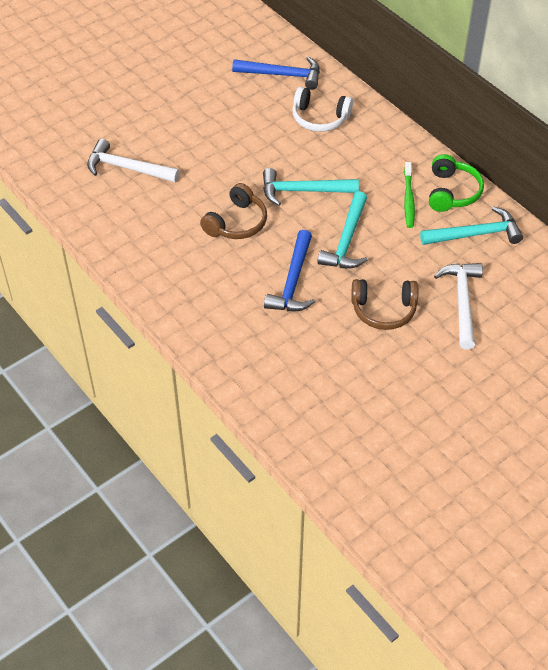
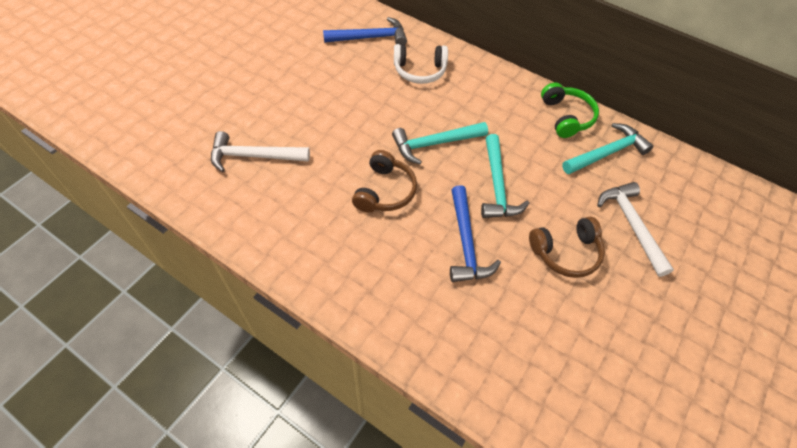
camera: 20 degrees left, 5 degrees up
(408, 199) = (532, 131): green toothbrush -> none

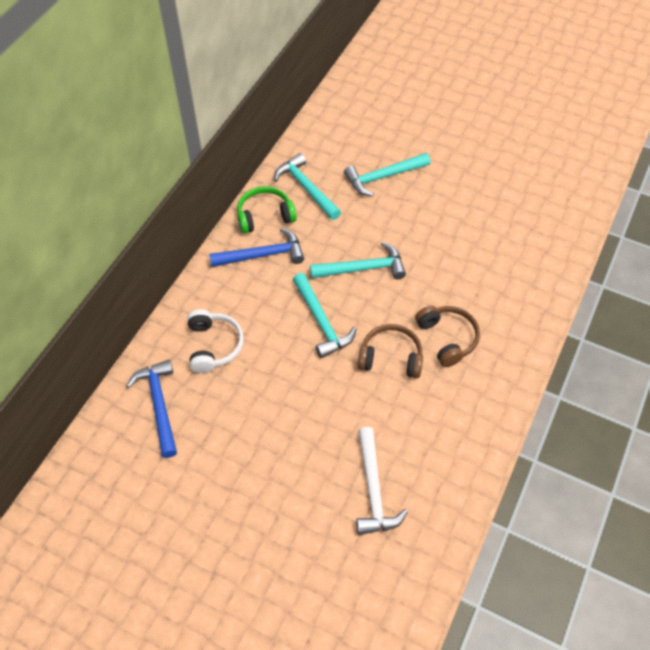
camera: 95 degrees left, 0 degrees up
(466, 243) = (432, 289): blue hammer -> blue hammer (263, 255)
(566, 253) = (422, 220): brown headphones -> brown headphones (447, 338)
(631, 225) = (383, 177): white hammer -> turquoise hammer

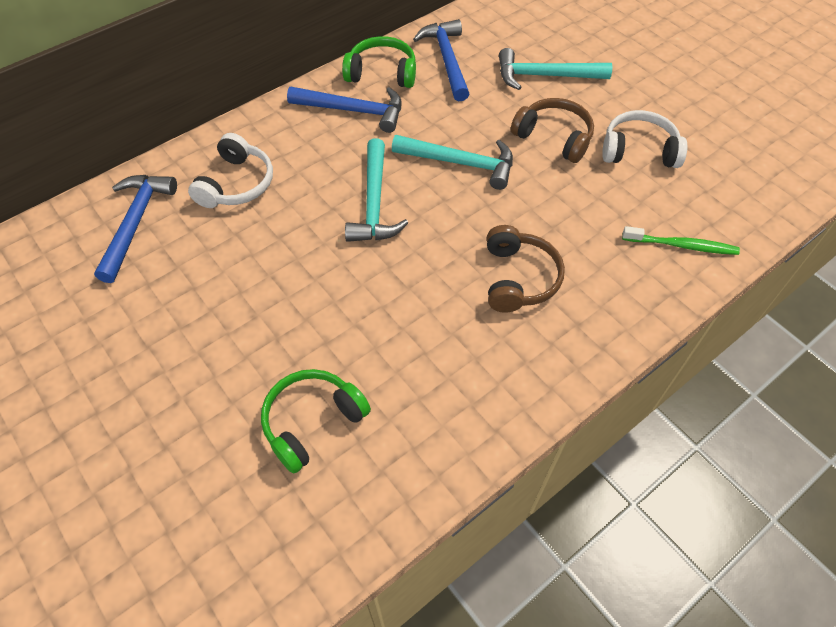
camera: 25 degrees right, 0 degrees up
(306, 188) = (447, 60): turquoise hammer -> blue hammer
(373, 490) = (312, 422): white hammer -> green headphones
(391, 357) = (433, 273): brown headphones -> brown headphones (554, 137)
(475, 214) = (639, 150): none -> white headphones
(535, 274) = (681, 245): none -> green toothbrush

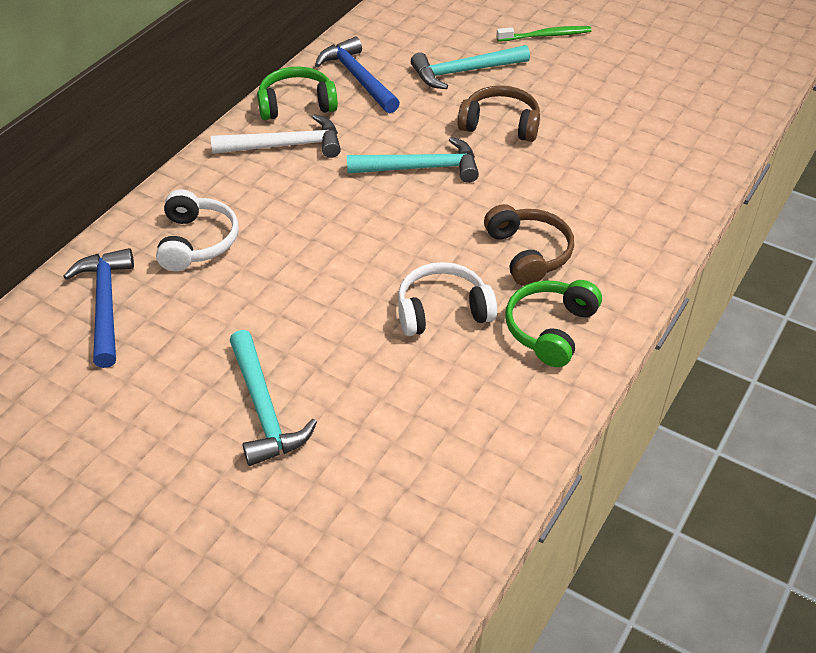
camera: 20 degrees left, 10 degrees down
(312, 422) = (394, 428): green headphones -> green headphones (550, 329)
(353, 111) = (285, 146): blue hammer -> white hammer
(374, 203) = (352, 224): turquoise hammer -> turquoise hammer (264, 409)
(639, 150) = (586, 117): white headphones -> white headphones (442, 310)
(681, 245) = (663, 188): green toothbrush -> green toothbrush (545, 36)

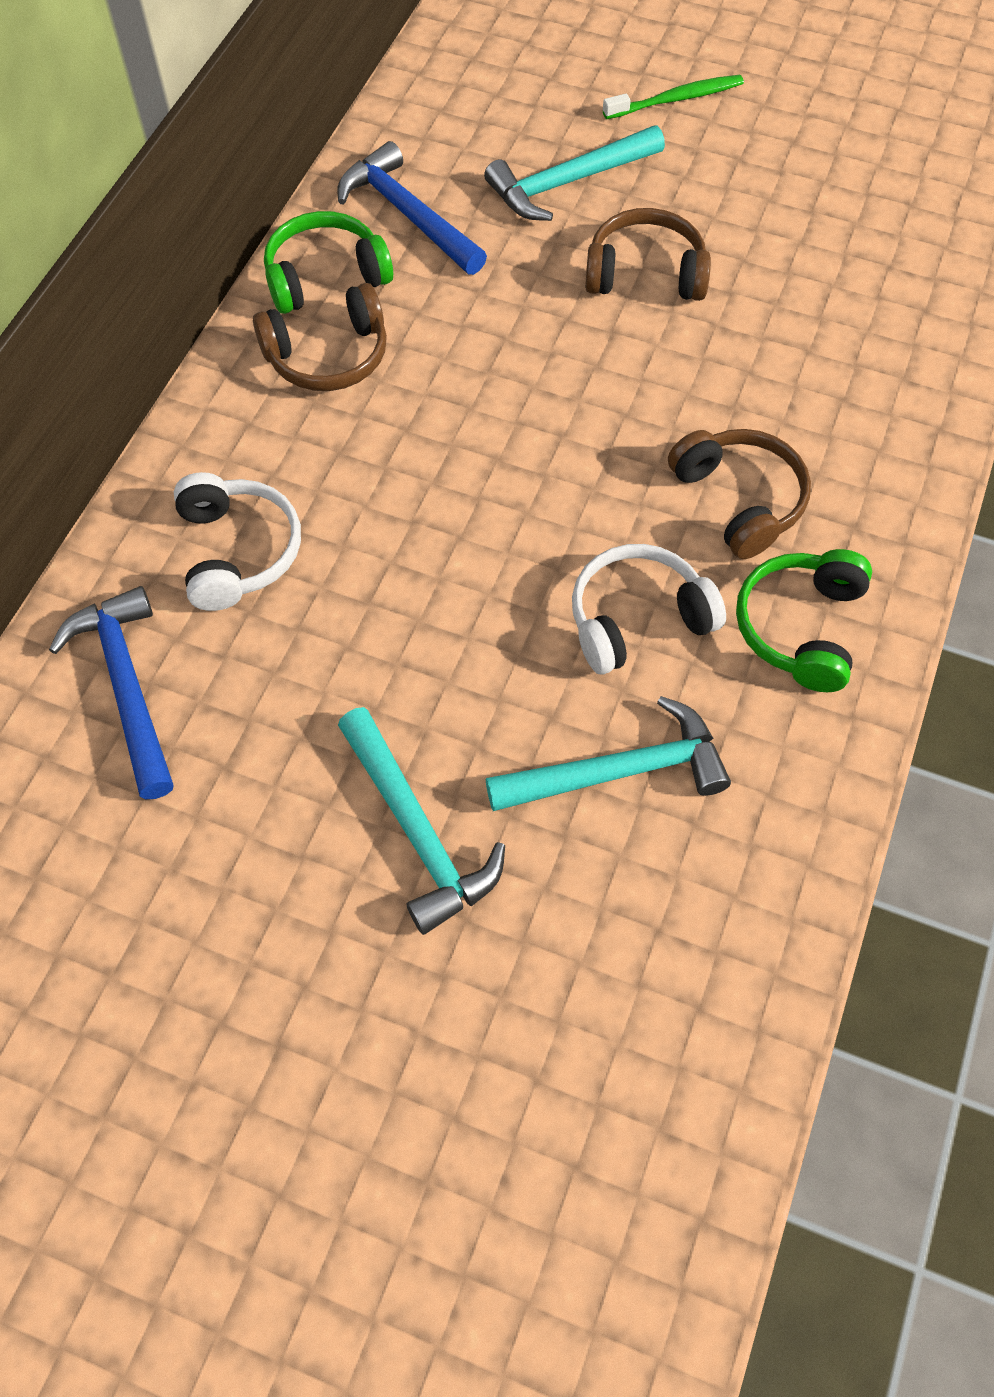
camera: 10 degrees left, 15 degrees up
(285, 146) = (328, 356): white hammer -> brown headphones
(421, 168) = (545, 369): turquoise hammer -> turquoise hammer (619, 771)

